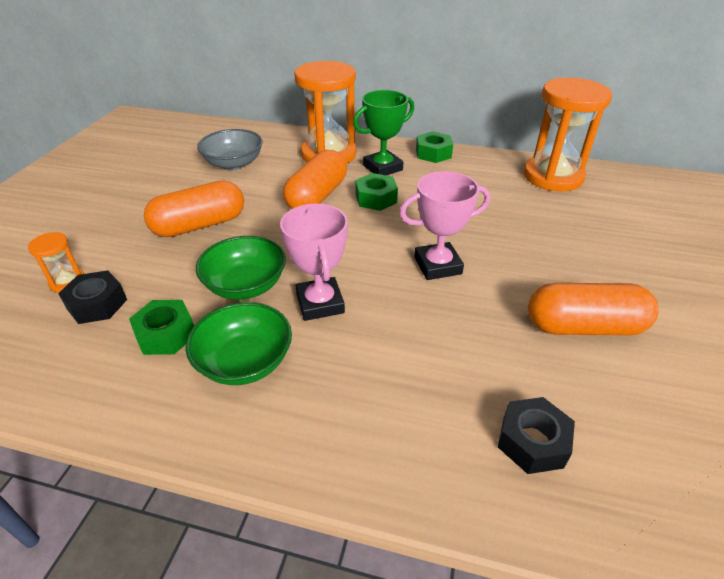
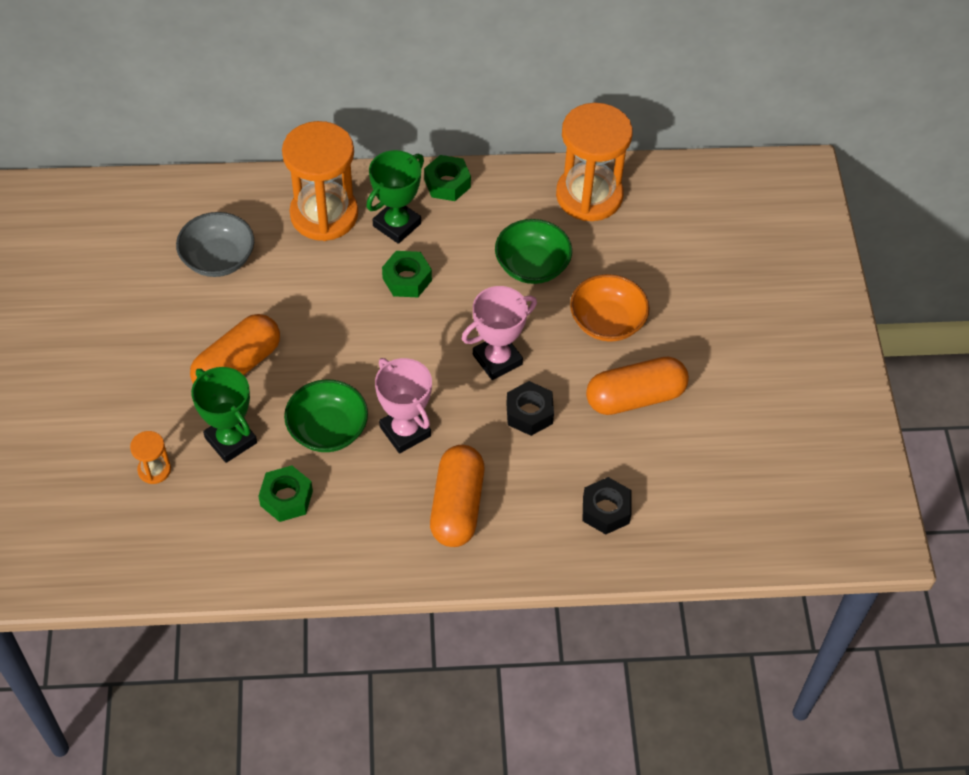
camera: 20 degrees left, 15 degrees up
(97, 304) = (202, 486): black nut -> black nut (529, 413)
(152, 274) = (231, 440): none -> green trophy
(245, 362) = (368, 505): green bowl -> green bowl (532, 266)
(317, 196) = (341, 292): orange capsule -> orange capsule (457, 506)
(558, 258) = (607, 322): none -> orange bowl

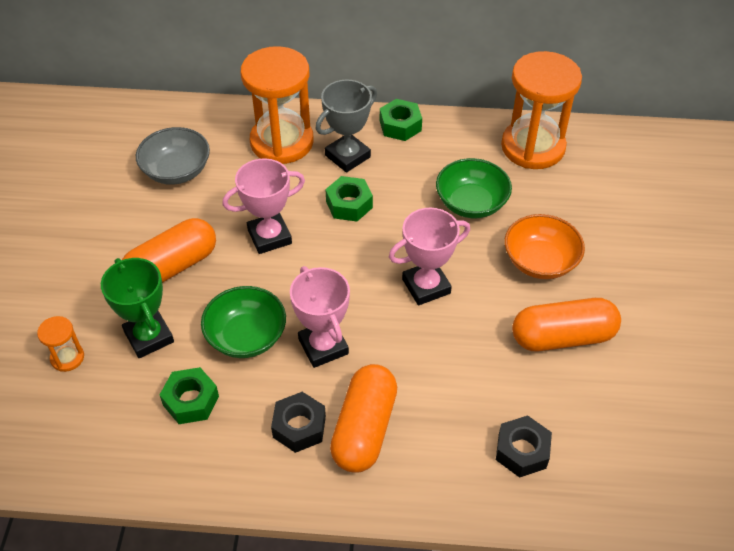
camera: 10 degrees right, 5 degrees down
(331, 323) = (269, 236): none -> pink trophy
(397, 225) = (347, 156): green trophy -> grey trophy
(529, 413) = (452, 342): black nut -> black nut (299, 427)

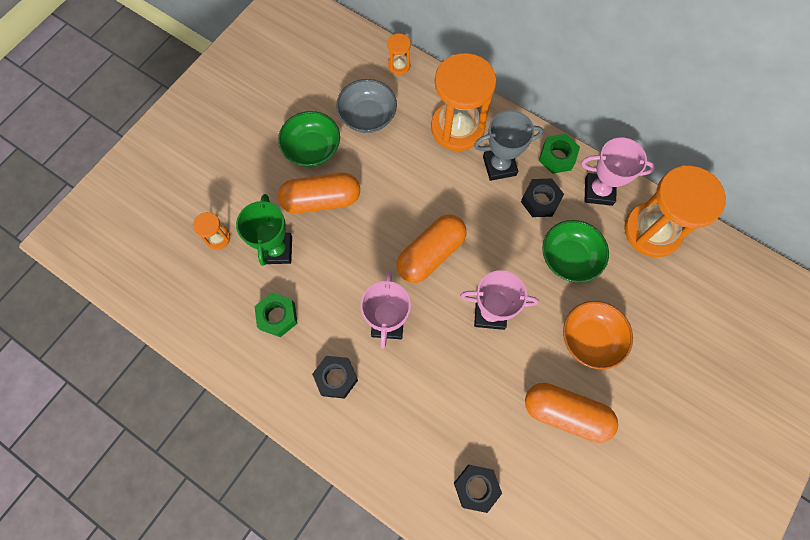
camera: 30 degrees right, 20 degrees up
(182, 114) = (399, 65): none -> orange hourglass
(246, 336) = (340, 285): green bowl -> green bowl (312, 149)
(269, 236) = (402, 209): pink trophy -> pink trophy (598, 191)
(349, 204) = (475, 211): green nut -> none
(364, 428) = (378, 405): orange capsule -> orange capsule (430, 254)
(409, 168) = (540, 201): none -> black nut

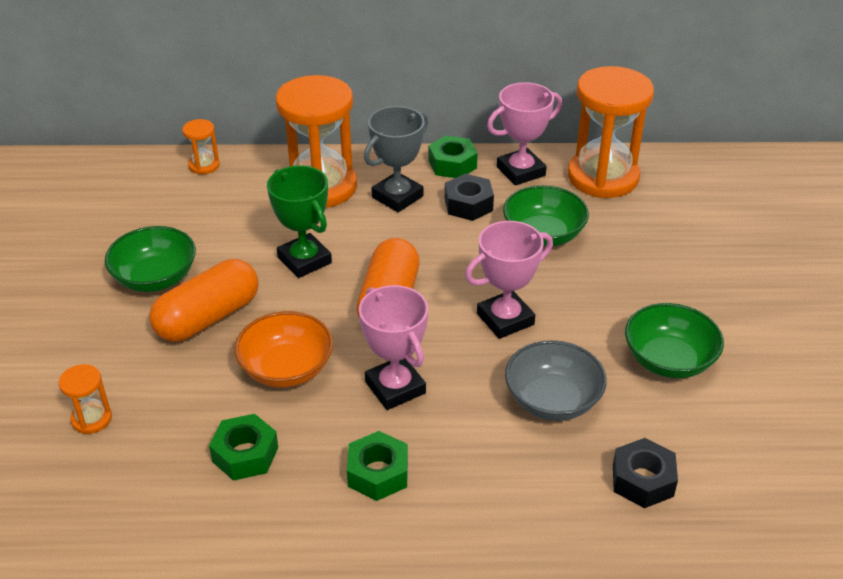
camera: 35 degrees left, 30 degrees down
(277, 250) = (188, 391): green trophy -> green trophy (304, 260)
(336, 378) = (378, 473): black nut -> green nut
(367, 116) = (203, 221): grey bowl -> grey bowl (552, 400)
(565, 413) = (668, 360): orange capsule -> green bowl
(590, 339) = (630, 287): orange bowl -> orange bowl (286, 369)

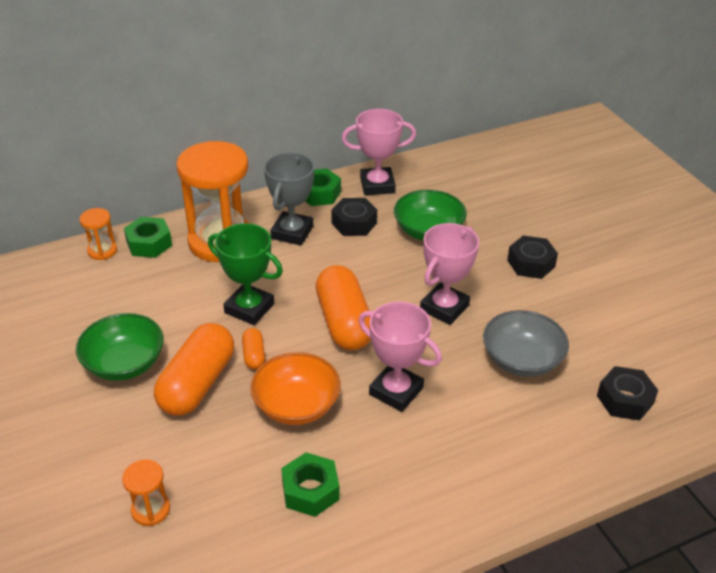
camera: 25 degrees left, 0 degrees up
(278, 307) = (254, 355): none -> orange capsule
(378, 473) = (429, 466): green nut -> green nut (149, 243)
(520, 171) = (377, 185): pink trophy -> pink trophy turned 45 degrees clockwise
(603, 177) = (442, 173): orange hourglass -> none
(637, 301) = (531, 263): none -> black nut
(668, 360) = (582, 302): green bowl -> none

